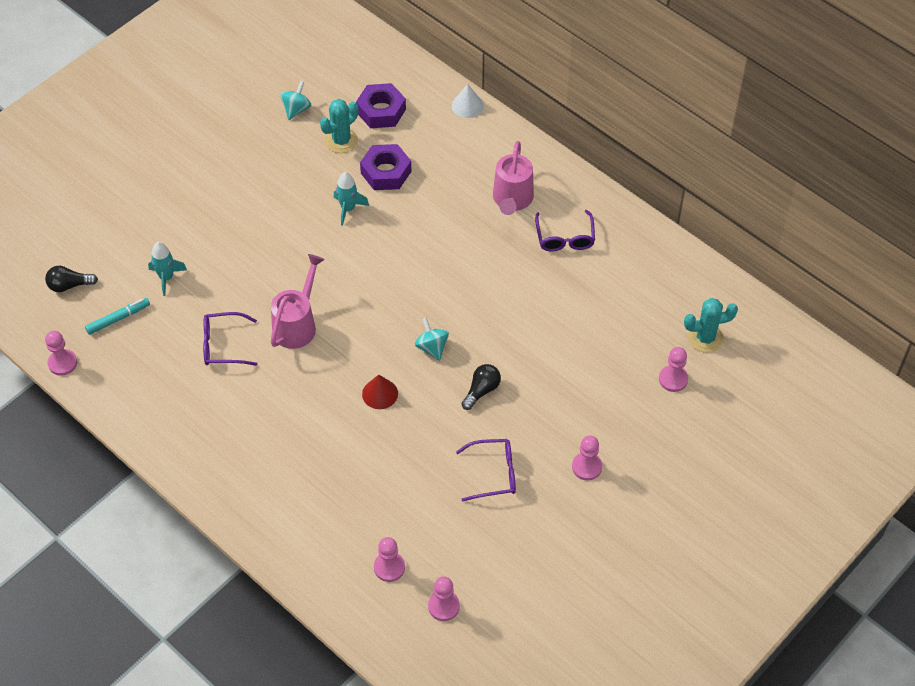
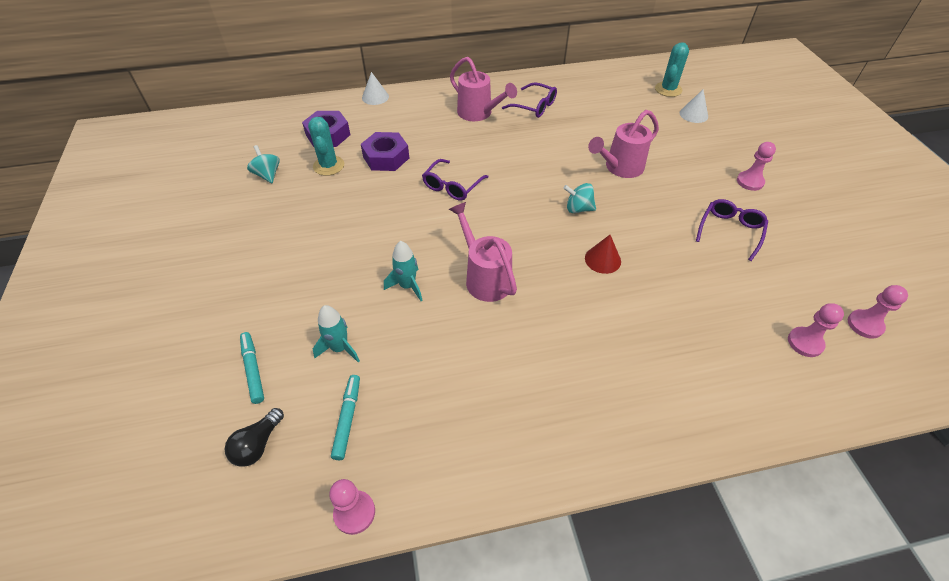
camera: 55 degrees left, 5 degrees down
(116, 243) = (253, 370): none -> turquoise marker
(223, 345) = (461, 343): purple glasses -> purple glasses (452, 186)
(348, 209) = (397, 192): turquoise rocket -> turquoise rocket (407, 286)
(481, 390) = (641, 201): black light bulb -> none
(520, 353) = (620, 168): none -> pink watering can
(673, 379) = (693, 114): pink pawn -> white cone

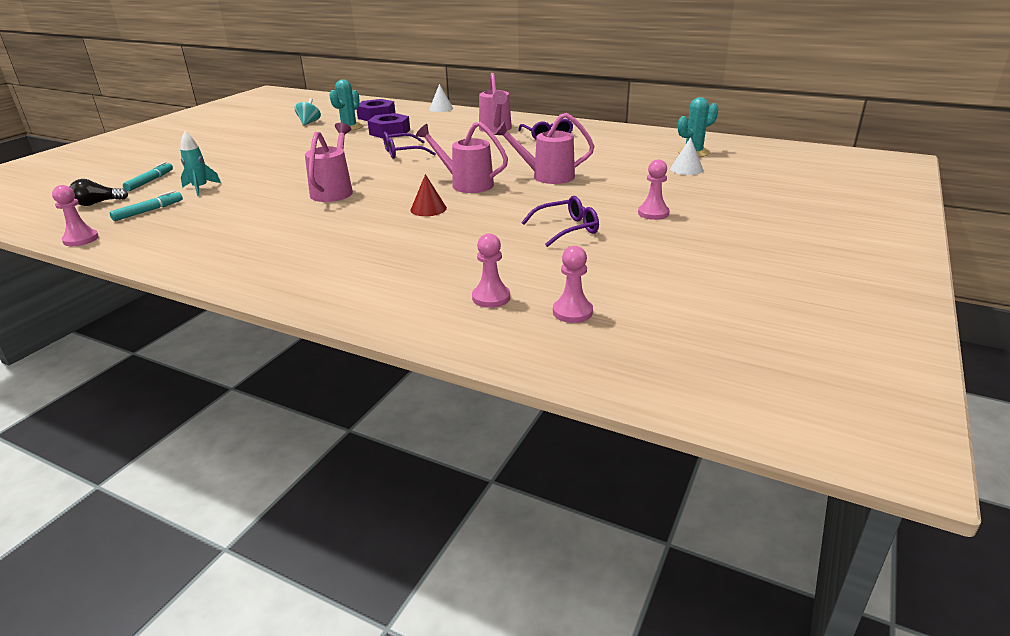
camera: 40 degrees right, 20 degrees down
(407, 286) = (284, 180): turquoise rocket -> none
(578, 209) = (466, 184): turquoise spinning top -> pink watering can

